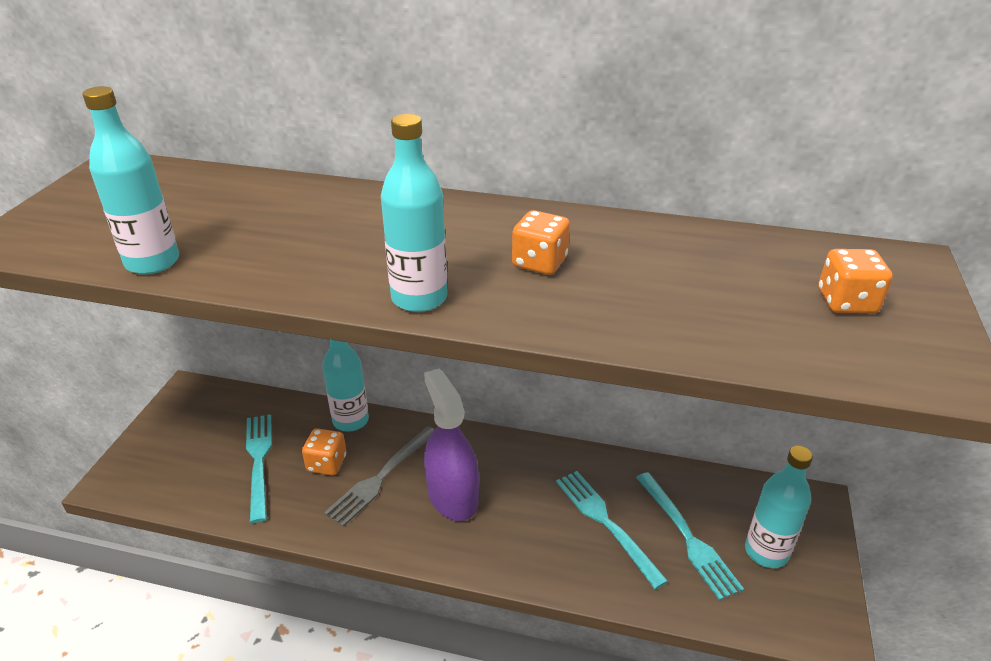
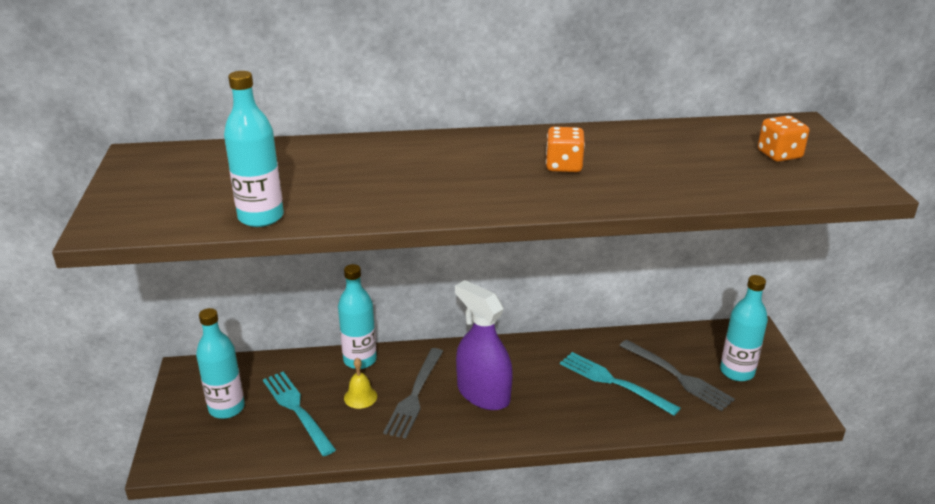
camera: 20 degrees left, 5 degrees down
(327, 464) = (360, 397): orange dice -> yellow bell
(419, 298) = (498, 203): turquoise bottle -> turquoise bottle (226, 408)
(688, 537) = (678, 376): turquoise fork -> grey fork

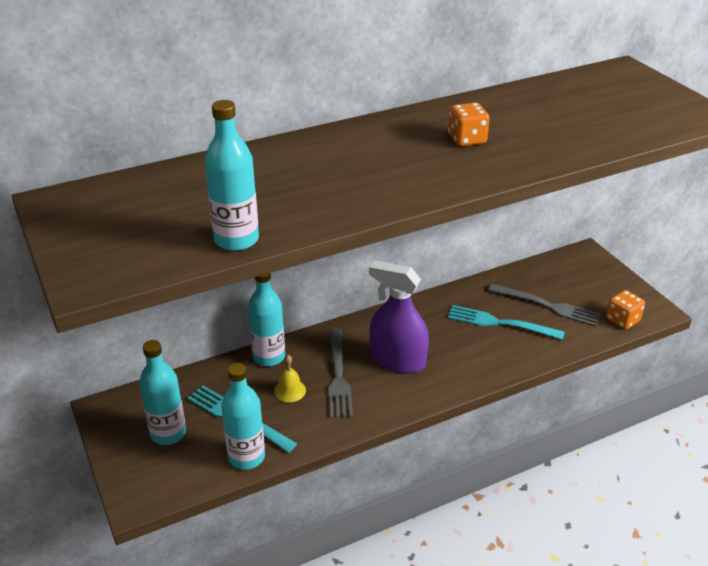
camera: 20 degrees left, 5 degrees up
(737, 372) = (591, 291): turquoise bottle -> turquoise bottle (246, 457)
(779, 155) = (628, 99): orange dice -> orange dice (622, 320)

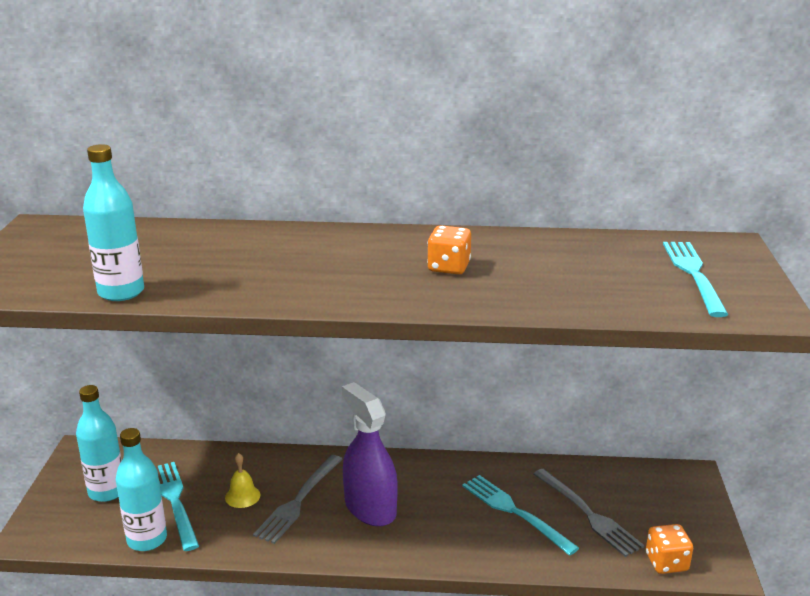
camera: 30 degrees right, 10 degrees down
(269, 357) = (255, 459): turquoise bottle -> none
(630, 99) = (693, 274): none -> turquoise fork

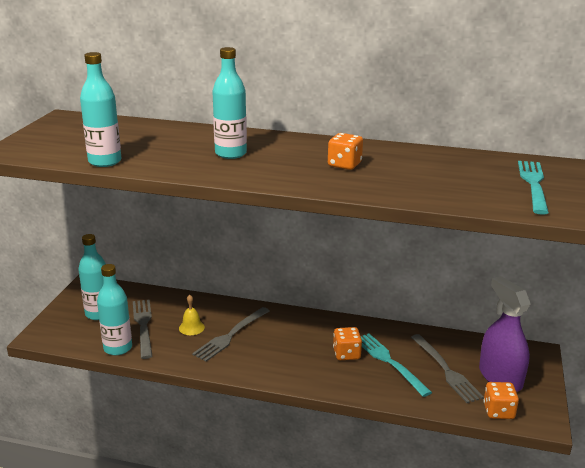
camera: 10 degrees right, 0 degrees up
(174, 501) = (143, 325): turquoise fork -> grey fork
(292, 264) = (230, 154): none -> turquoise bottle
(370, 508) = (281, 346): purple spray bottle -> purple spray bottle (500, 377)
(457, 508) = (346, 354): none -> orange dice

